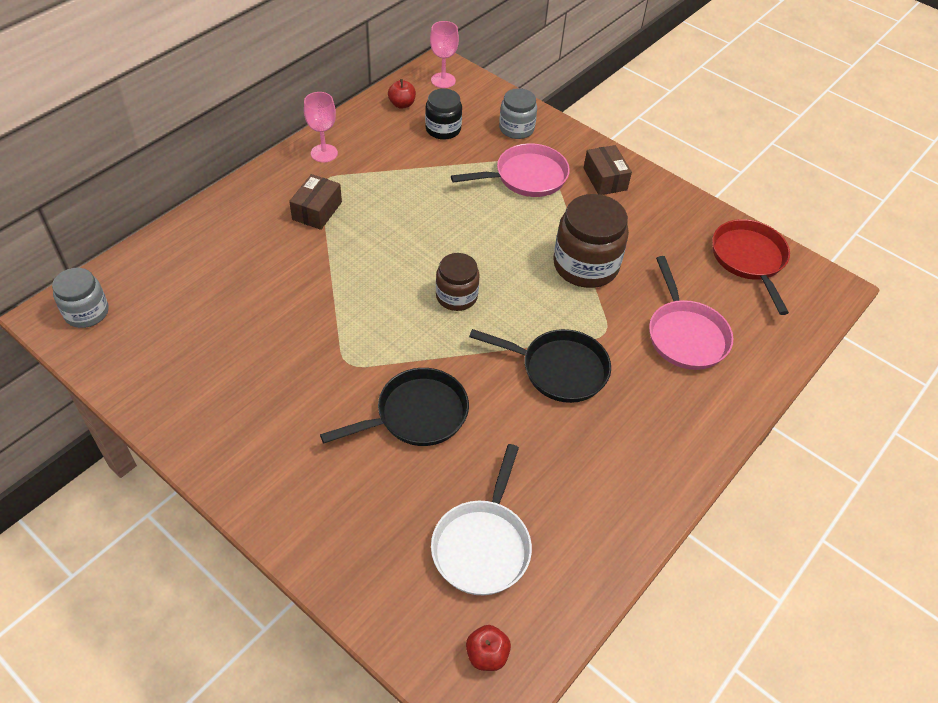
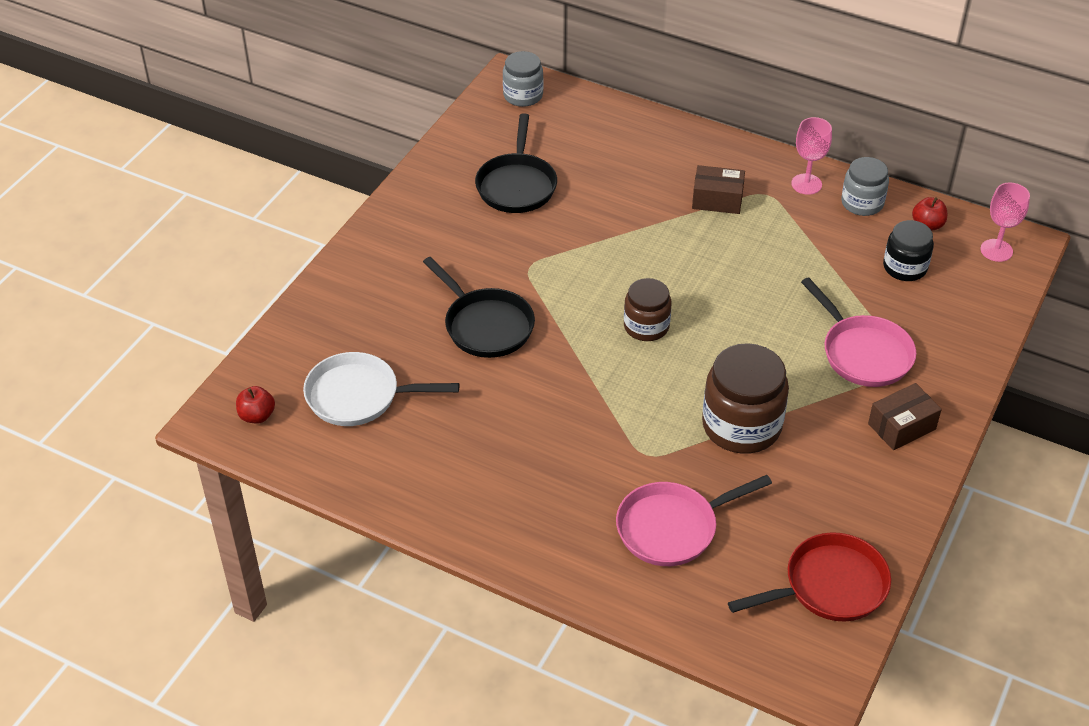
camera: 80 degrees right, 5 degrees down
(516, 129) = (946, 331): grey jar -> grey jar (862, 203)
(559, 369) = (579, 422): black pan -> black pan (516, 185)

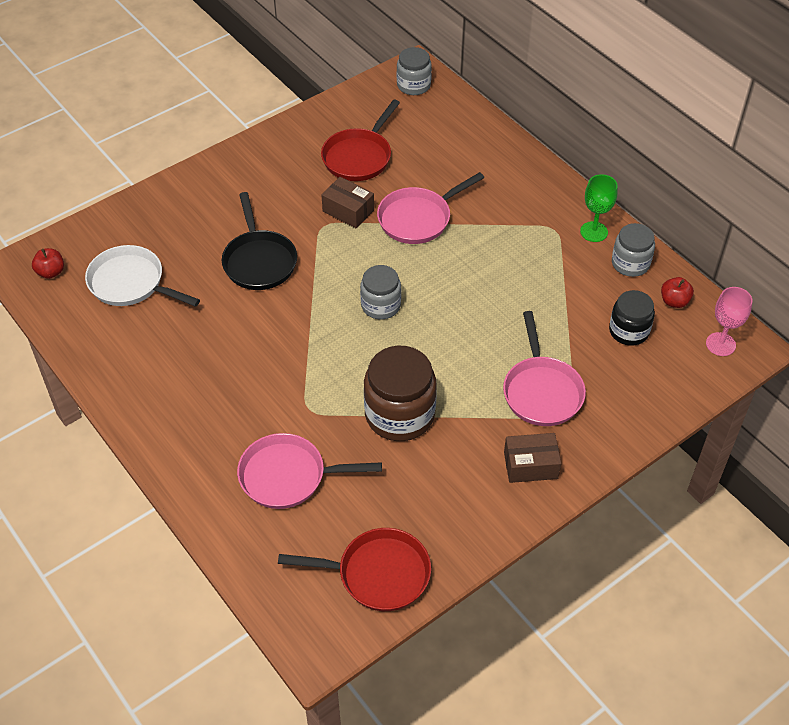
camera: 25 degrees right, 5 degrees up
(516, 185) = (359, 157): black pan -> red pan
(623, 227) = (418, 218): none -> pink pan
(646, 326) = (381, 305): brown jar -> grey jar
(717, 200) = (510, 220): brown box -> brown box (348, 211)
(806, 184) = (594, 232): pink goblet -> green goblet

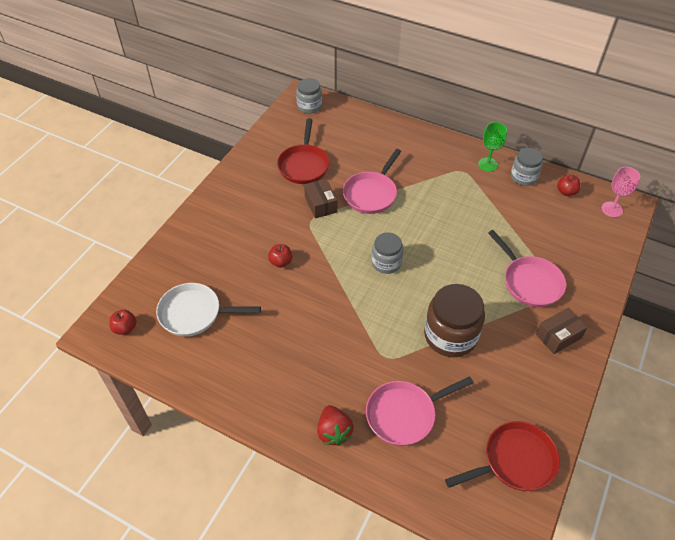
camera: 25 degrees left, 0 degrees up
(200, 462) = (334, 432): none -> red strawberry
(259, 261) = (281, 262): black pan -> red apple
(348, 211) = (320, 204): brown box -> brown box turned 60 degrees clockwise
(629, 331) = (553, 221): black jar -> none

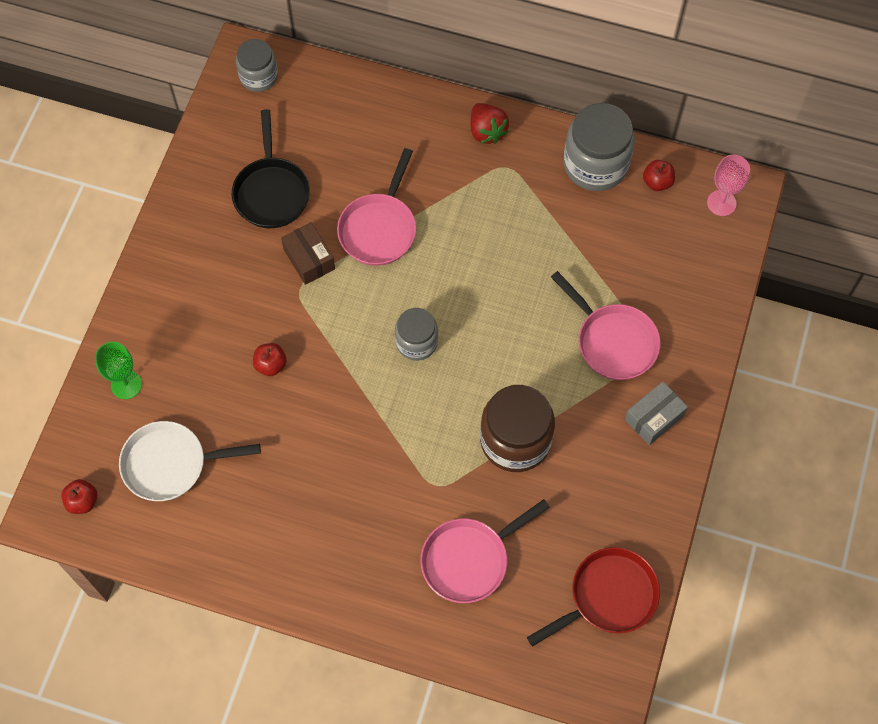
camera: 10 degrees left, 15 degrees up
(304, 165) = (271, 192): red pan -> black pan
(334, 432) = (385, 597): red strawberry -> red strawberry (487, 131)
(487, 164) = (542, 149): green goblet -> green goblet (126, 385)
(523, 177) = (595, 164): grey jar -> grey jar, size x1.64
(558, 336) = (654, 418): brown box -> grey box

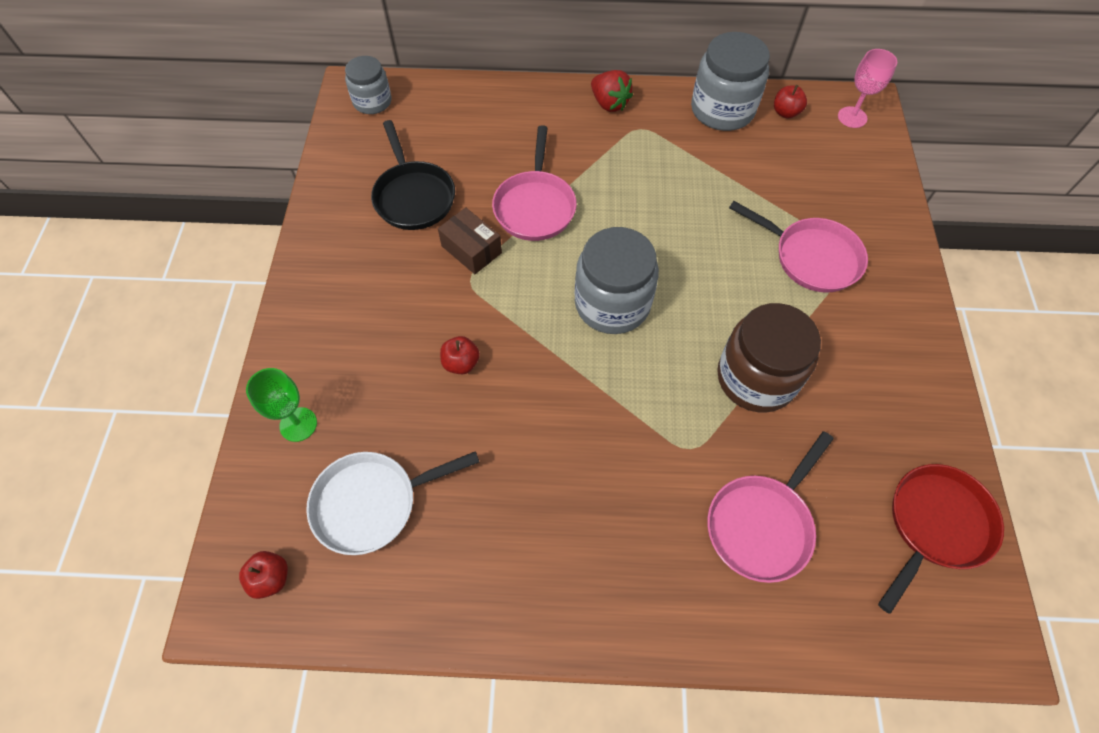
camera: 15 degrees left, 5 degrees down
(416, 342) = (612, 304): grey jar -> grey jar, size x1.64
(654, 418) = (887, 320): grey box -> none

